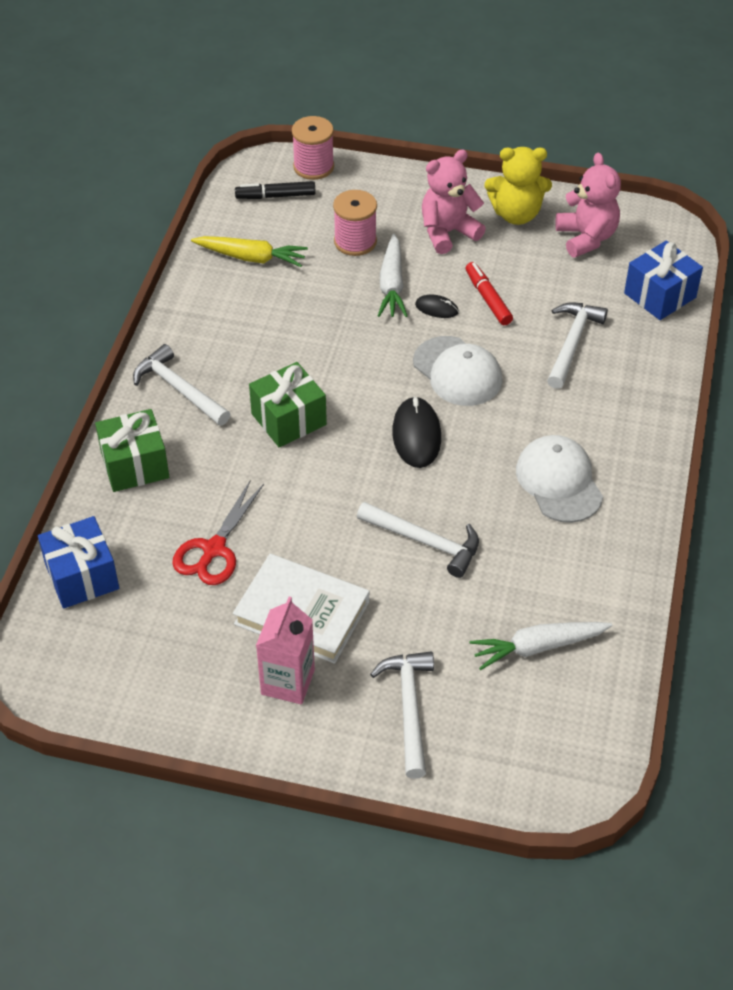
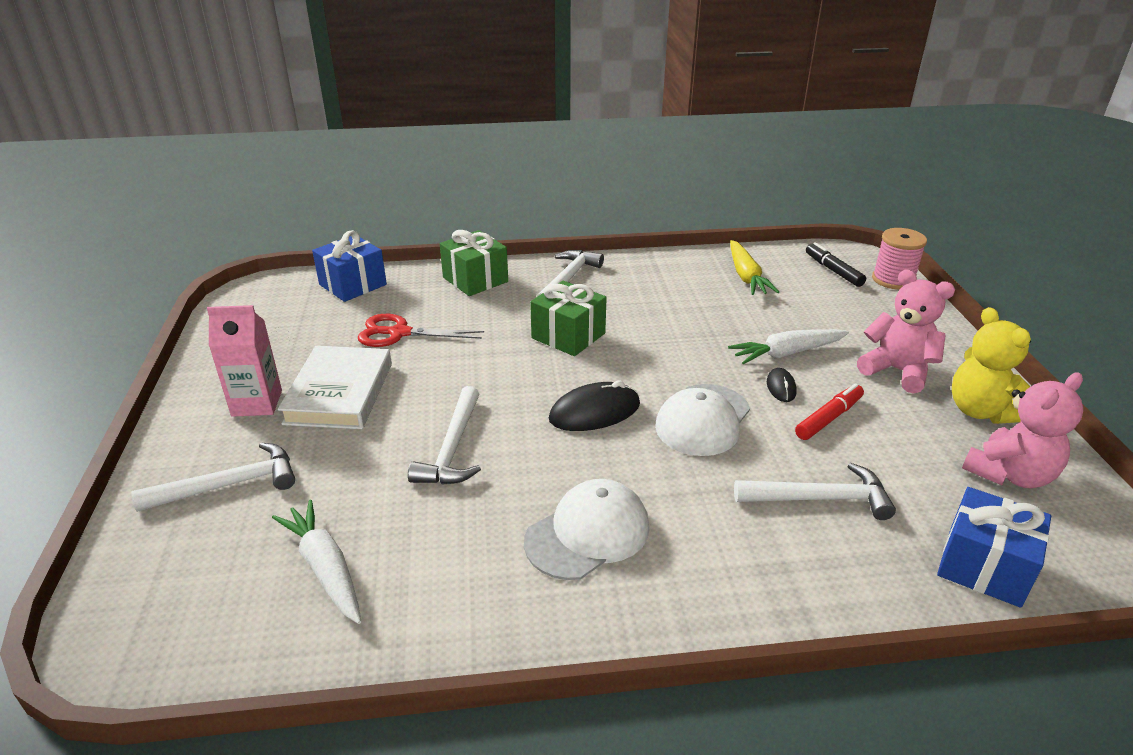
camera: 70 degrees right, 15 degrees down
(355, 242) = (822, 321): pink spool -> none

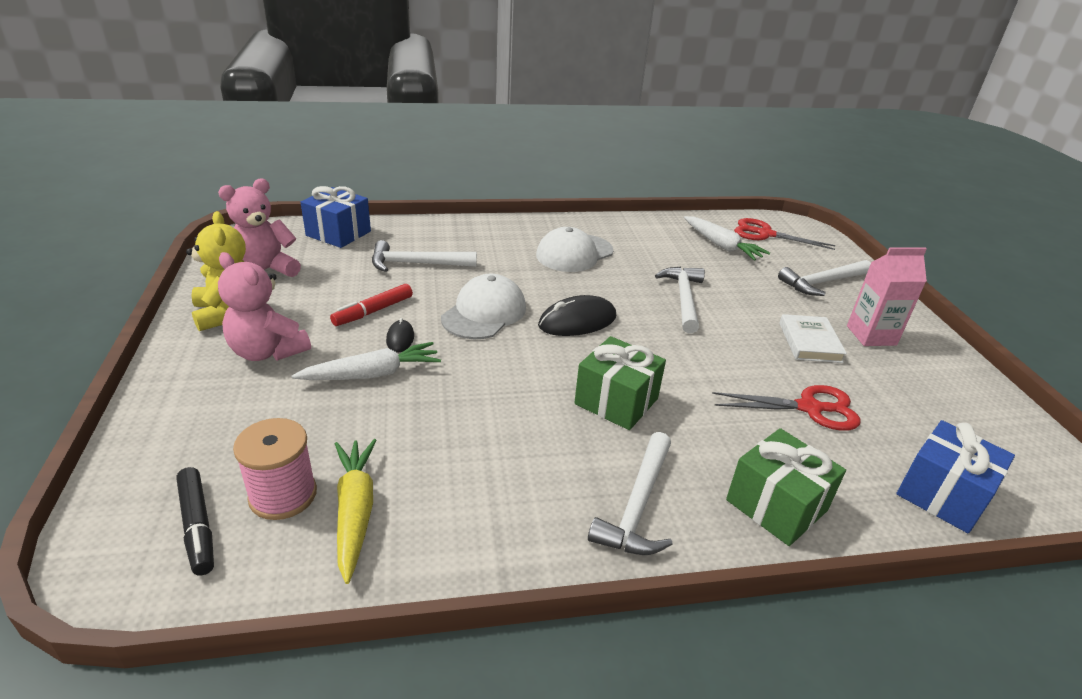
camera: 175 degrees right, 0 degrees up
(211, 611) = (765, 234): none -> red scissors
(339, 393) = (809, 342): white book -> white book, size x0.65
(893, 280) = (117, 501): pink spool -> pink spool (283, 495)

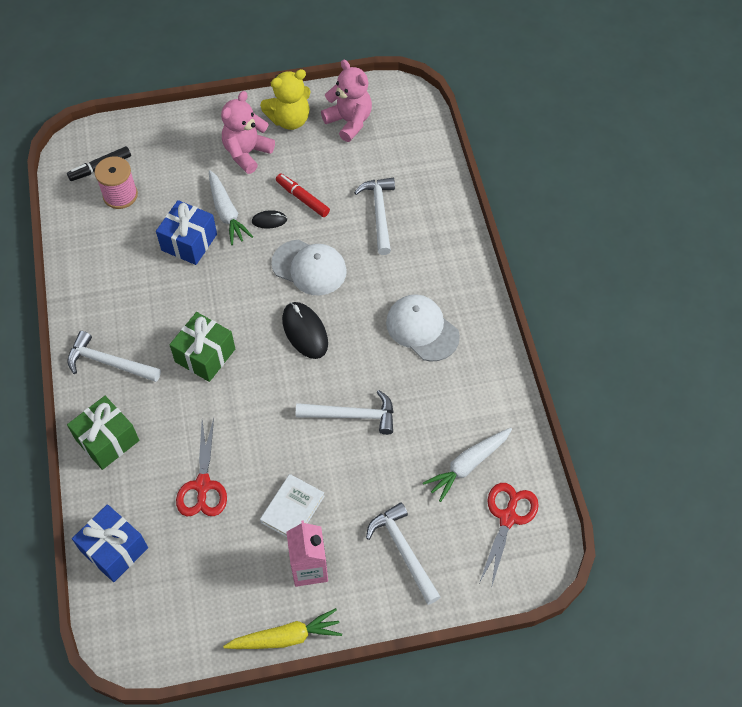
camera: 90 degrees right, 25 degrees up
(338, 233) = (422, 151): blue gift -> blue gift (189, 242)
(355, 512) = (108, 228): yellow carrot -> yellow carrot (285, 637)
(809, 342) = (292, 509): white book -> white book turned 60 degrees counterclockwise

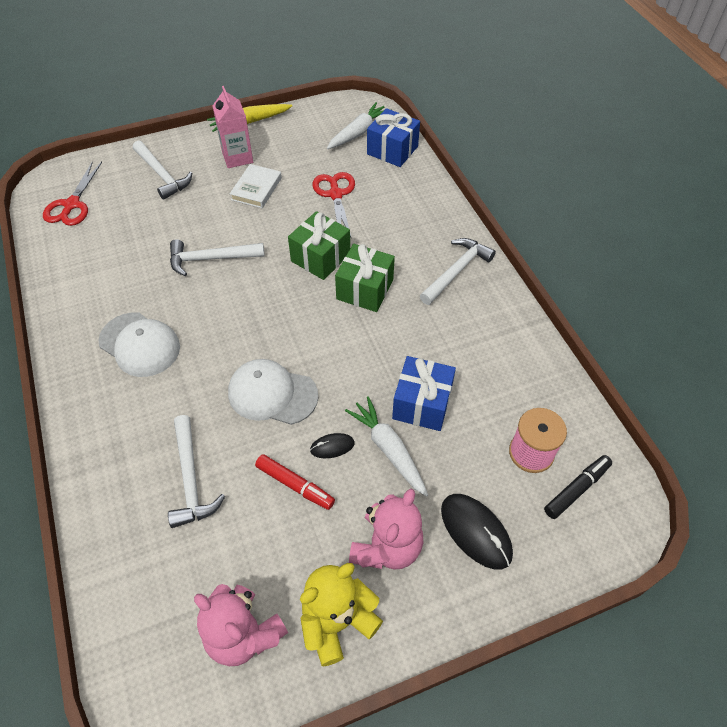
camera: 170 degrees right, 5 degrees down
(107, 440) = (429, 213): green gift -> green gift (320, 257)
(109, 362) = (456, 271): white hammer -> white hammer turned 60 degrees counterclockwise
(305, 331) = (267, 325): black mouse -> black mouse (475, 532)
(468, 465) = (102, 235): white carrot -> white carrot (358, 132)

